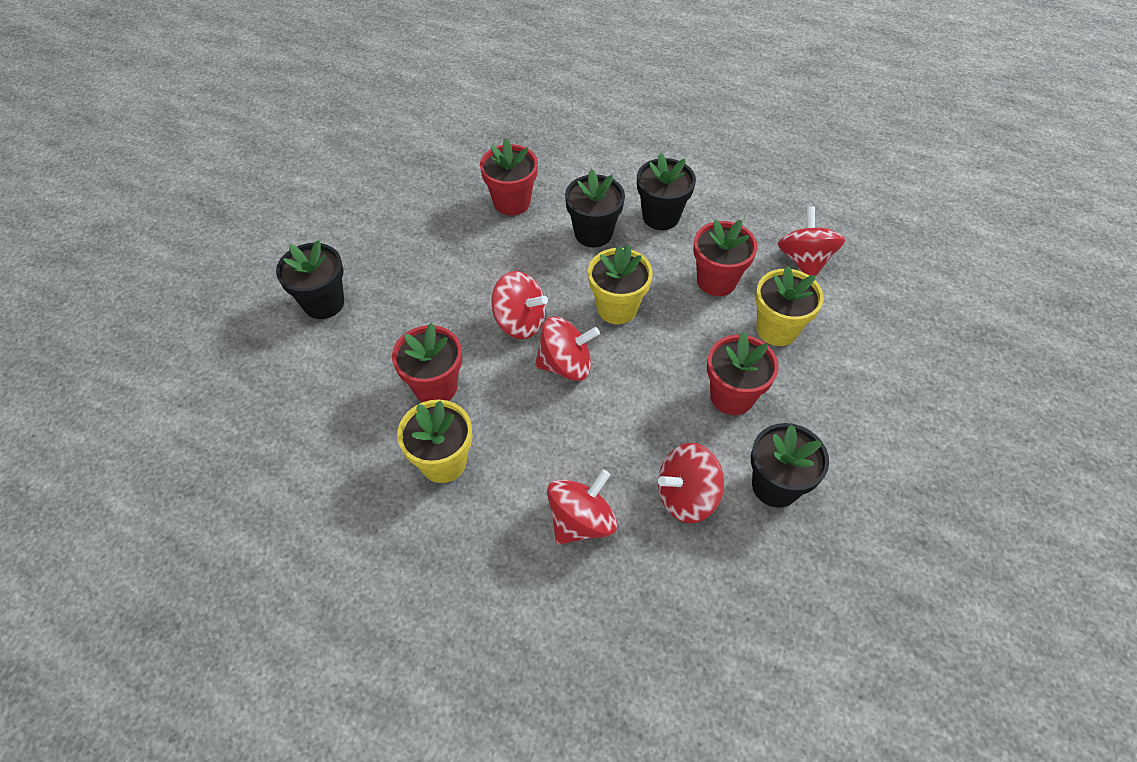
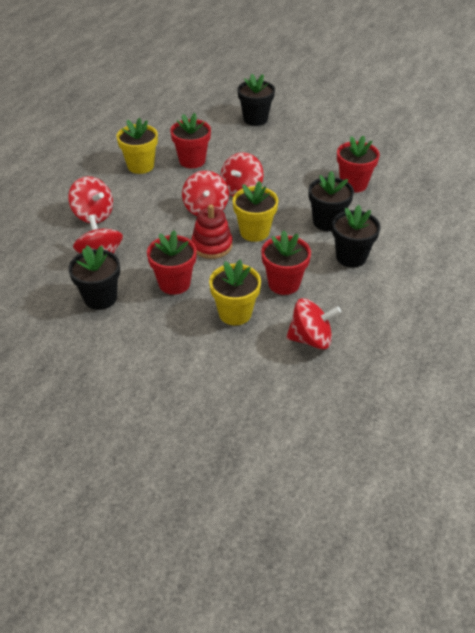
camera: 90 degrees right, 10 degrees down
(649, 355) = (212, 245): none -> red stacking toy

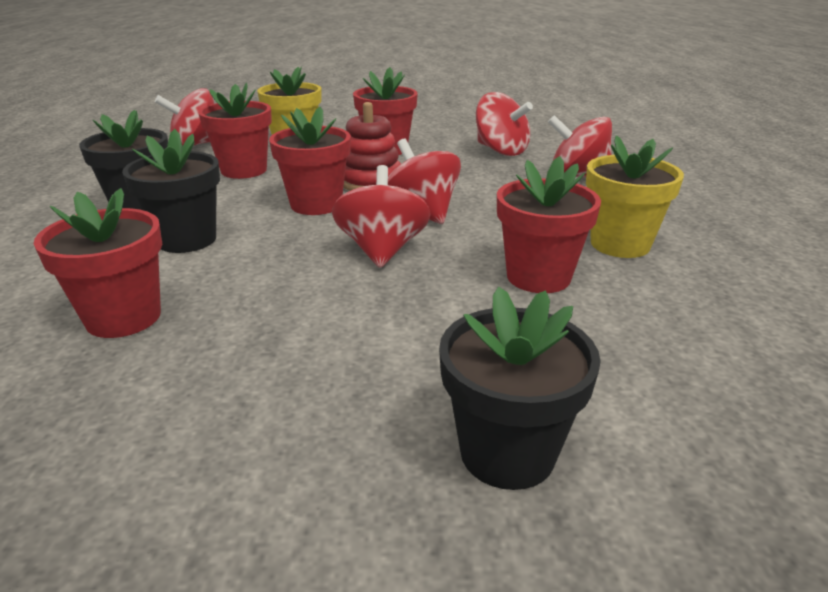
camera: 155 degrees right, 15 degrees down
(100, 298) = (455, 131): black flower pot -> none
(254, 232) = (316, 204): yellow flower pot -> red flower pot

